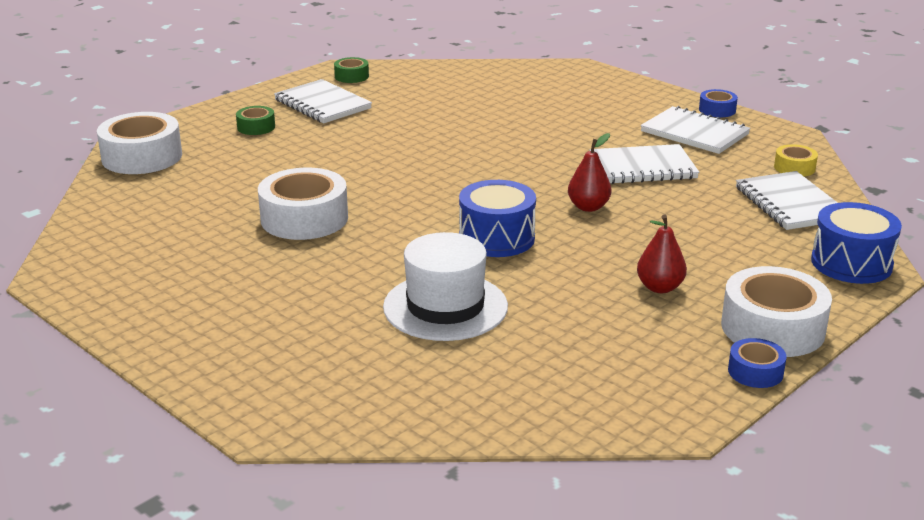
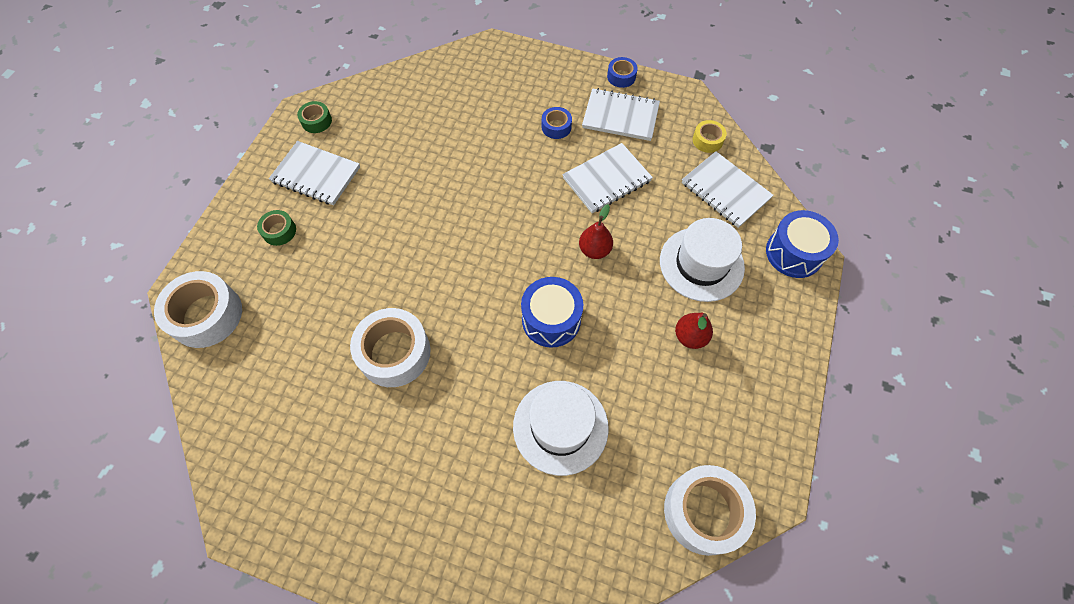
camera: 25 degrees left, 35 degrees up
(717, 244) = (701, 264): none -> white hat
(755, 372) = (792, 412): blue tape -> blue tape (556, 127)
(772, 328) = (780, 355): white tape -> white tape (704, 512)

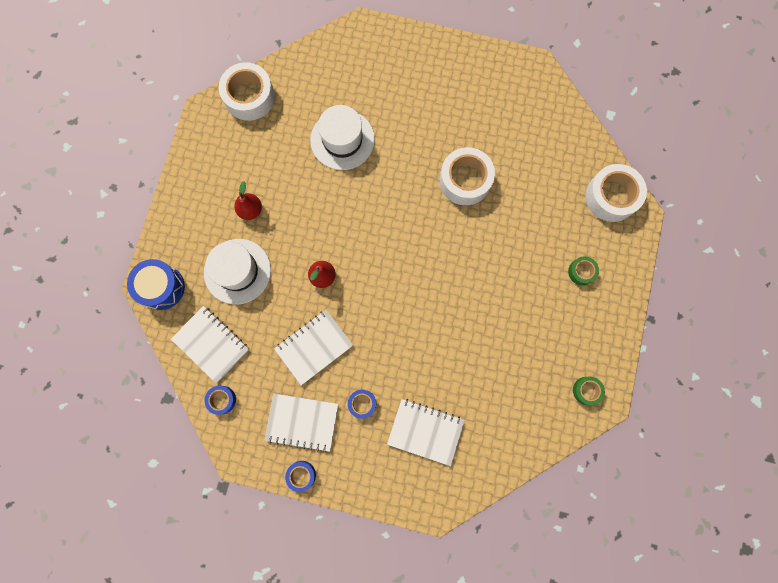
camera: 175 degrees right, 15 degrees up
(316, 175) = (568, 330): white notebook -> white notebook (425, 431)
(551, 319) = (354, 215): blue drum -> none
(707, 140) = (222, 400): yellow tape -> blue tape

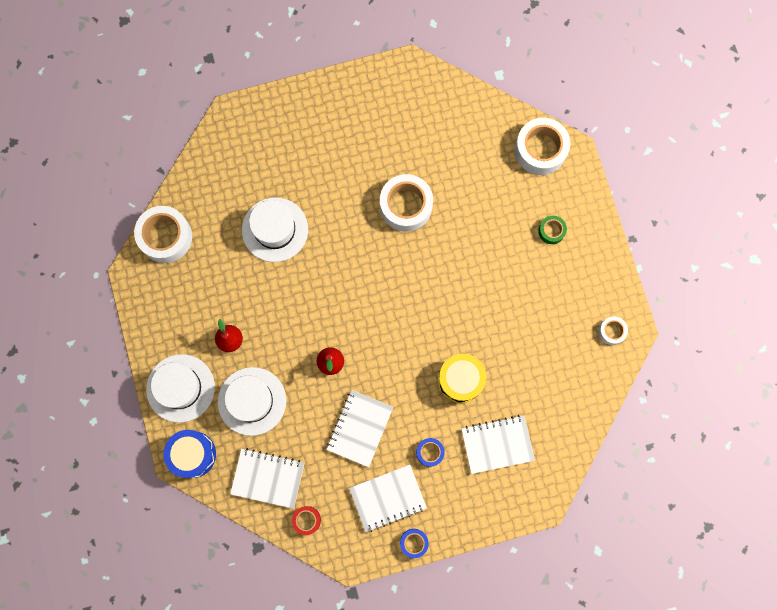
camera: 30 degrees left, 0 degrees up
(186, 226) = (180, 388): none -> white hat
(222, 400) = (306, 520): blue tape -> red tape
(426, 356) = (460, 380): none -> yellow drum
(586, 390) = (611, 331): green tape -> white tape

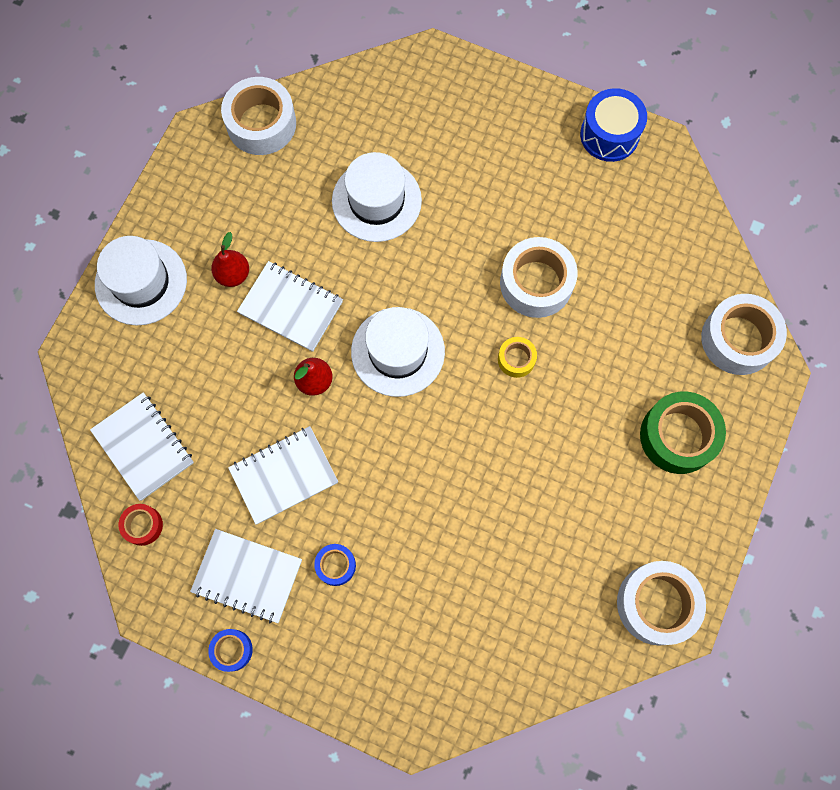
camera: 40 degrees right, 5 degrees down
(192, 454) = (92, 358): blue drum -> blue drum (609, 135)
(252, 401) = (199, 354): white hat -> white hat (398, 351)
(431, 259) = (516, 359): none -> yellow tape
(460, 380) = (437, 515): yellow drum -> none
(497, 444) = (417, 620): white notebook -> white notebook (291, 307)
(551, 231) = (678, 436): green tape -> green tape, size x1.98
(611, 331) = (656, 604): white tape -> white tape, size x1.98

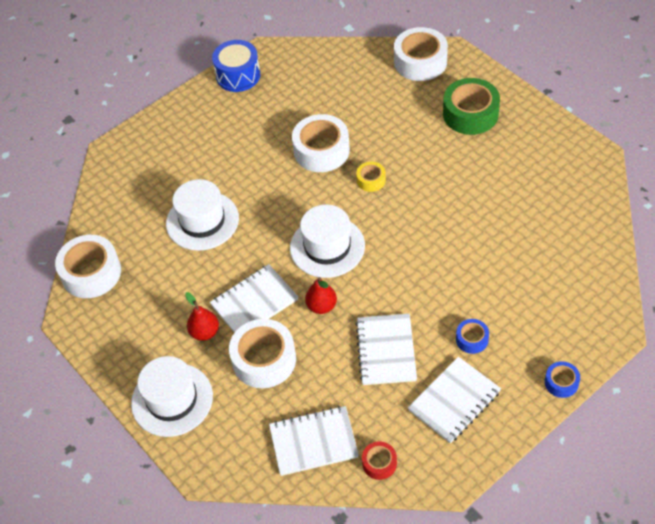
camera: 60 degrees left, 20 degrees down
(232, 650) = (508, 430): blue tape -> blue tape (561, 382)
(656, 604) = (579, 164): white tape -> white tape (264, 360)

